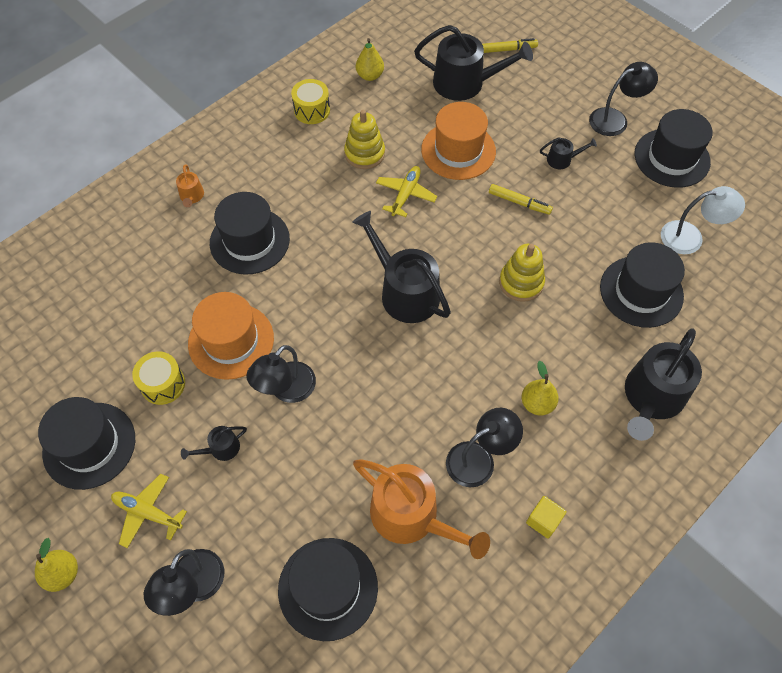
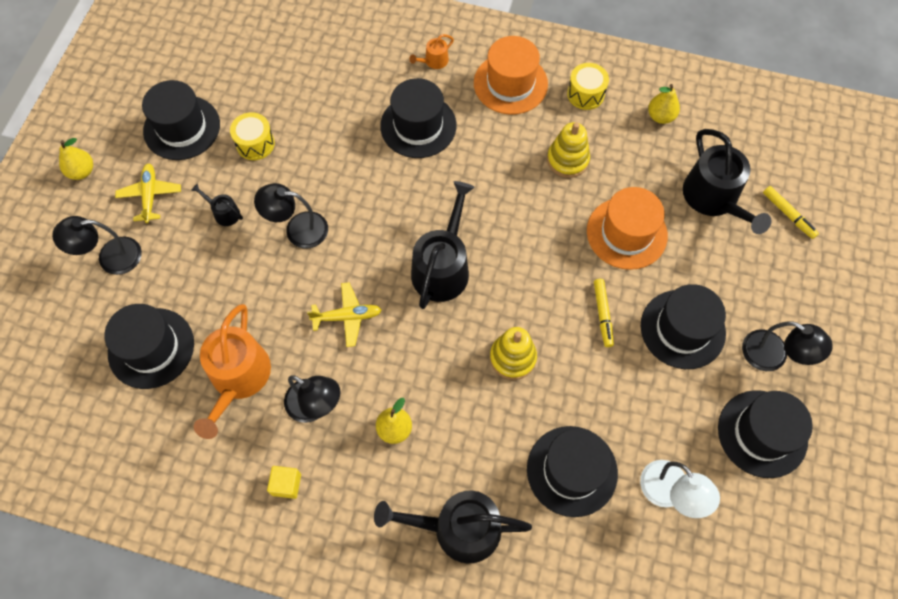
camera: 60 degrees right, 5 degrees up
(231, 341) = (318, 166): orange hat -> orange hat (510, 83)
(406, 194) = (545, 215): yellow plane -> yellow plane (347, 317)
(562, 159) = (682, 329): black watering can -> black hat

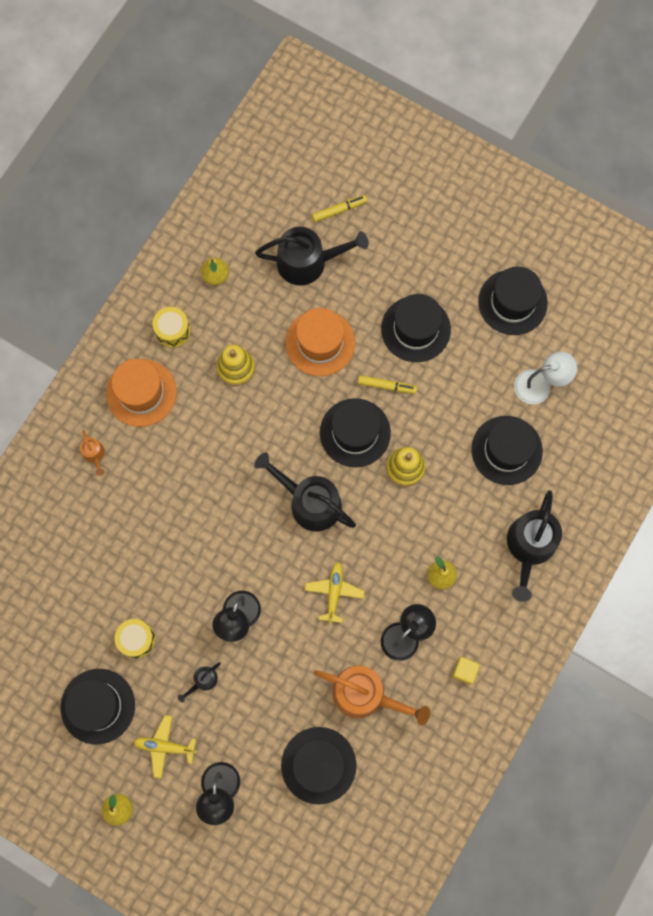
camera: 75 degrees left, 10 degrees up
(418, 126) = (162, 487): black hat -> black hat (355, 432)
(773, 356) = (455, 270): black lamp -> none

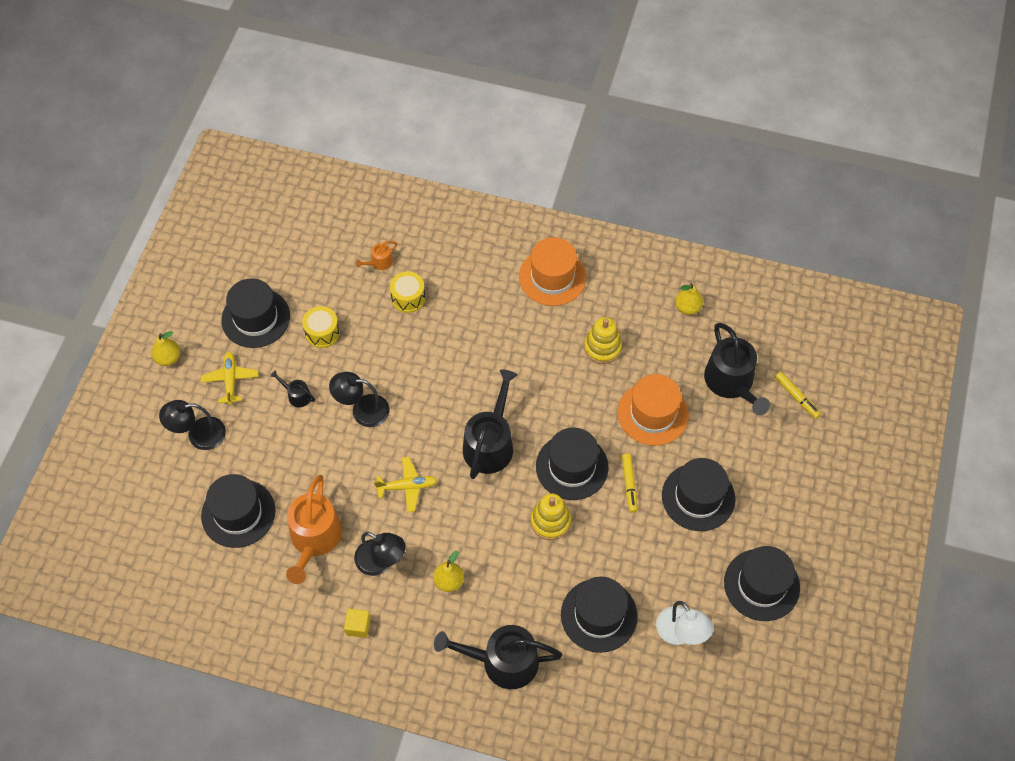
camera: 75 degrees right, 15 degrees down
(94, 454) = (483, 256): orange watering can -> orange watering can (379, 262)
(173, 331) = (620, 287): yellow drum -> yellow drum (408, 298)

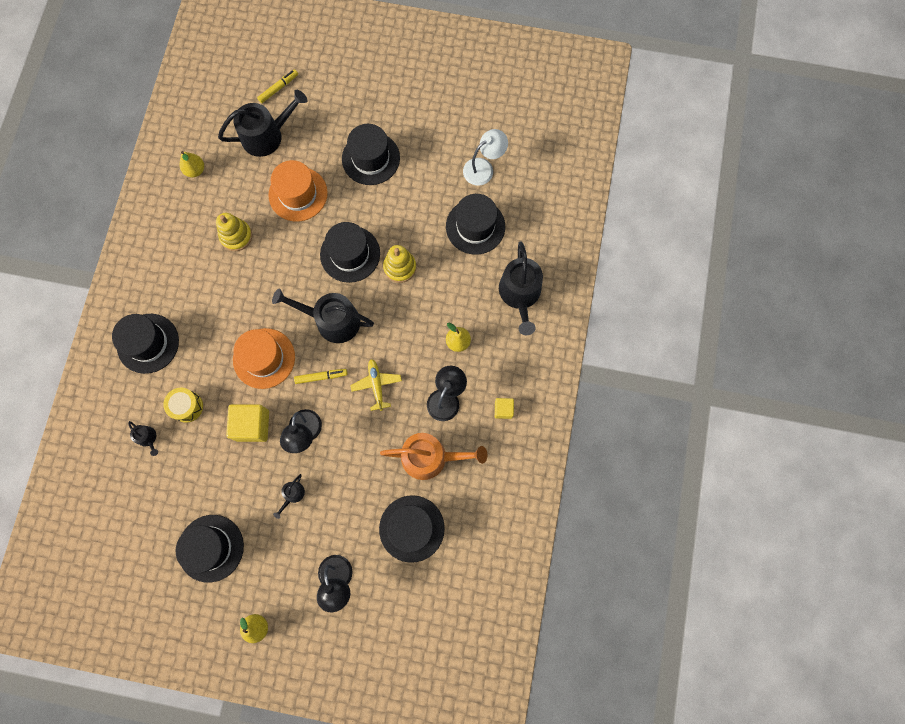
camera: 95 degrees left, 15 degrees up
(230, 380) = (278, 560): yellow plane -> none
(322, 333) = (226, 481): yellow drum -> none
(379, 262) = (148, 438): orange watering can -> black watering can
(379, 359) = (252, 425): none -> yellow cube
(552, 277) = (164, 282): orange hat -> orange hat (264, 358)
(629, 484) = (363, 209): yellow marker -> yellow marker (321, 377)
(761, 585) = (440, 113): black hat -> black hat (148, 343)

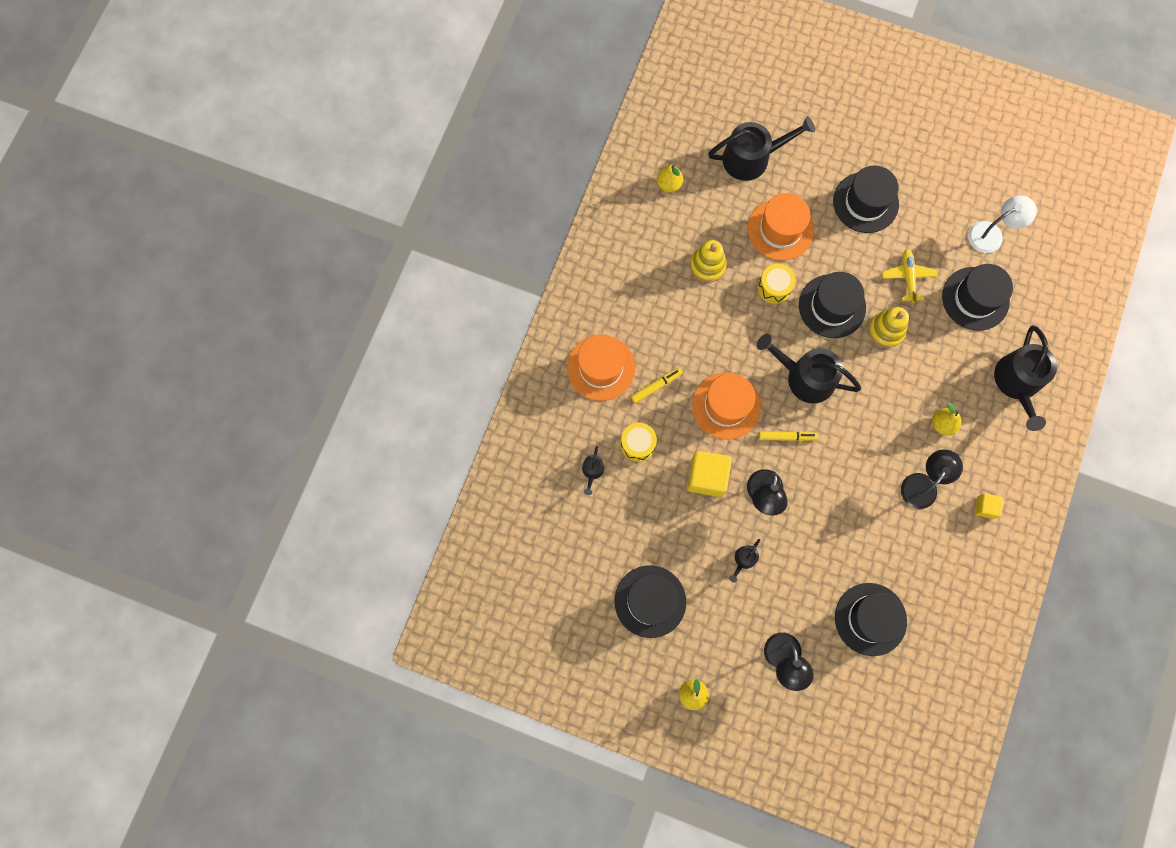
camera: 10 degrees right, 0 degrees up
(148, 343) = (601, 368): black hat -> orange hat
(148, 438) = (592, 471): black watering can -> black watering can turned 45 degrees clockwise
(278, 88) = (770, 106): yellow marker -> yellow marker (656, 386)
(297, 246) = (774, 287): none -> yellow drum
(376, 385) = (847, 456): yellow plane -> yellow plane (908, 277)
(430, 457) = (898, 545): orange watering can -> none

